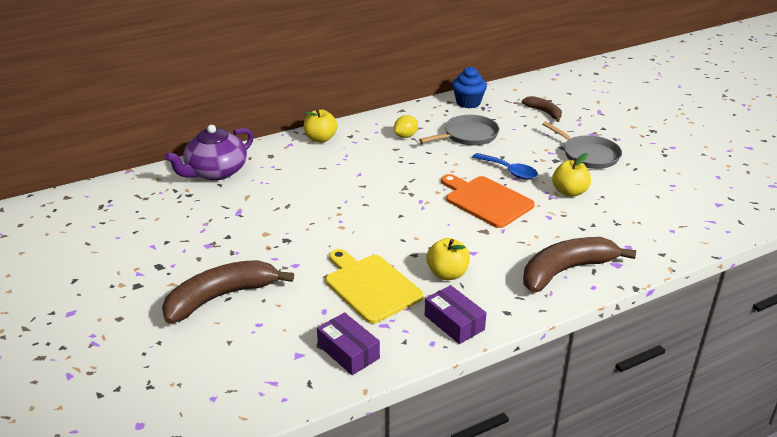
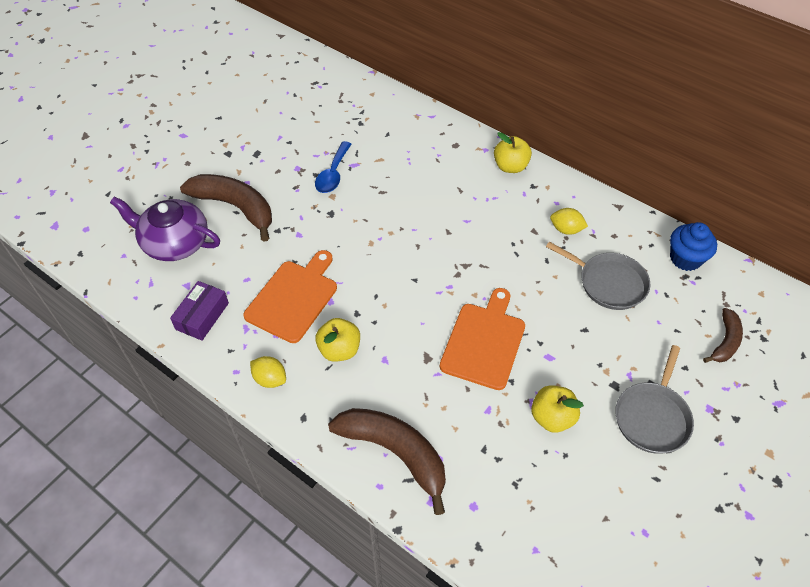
camera: 65 degrees right, 20 degrees up
(216, 172) = (405, 122): purple teapot -> purple teapot (175, 242)
(370, 286) = (294, 298): yellow cutting board -> orange cutting board
(454, 322) = (270, 379): purple box -> yellow lemon
(509, 171) = (558, 345): blue spoon -> blue spoon (333, 174)

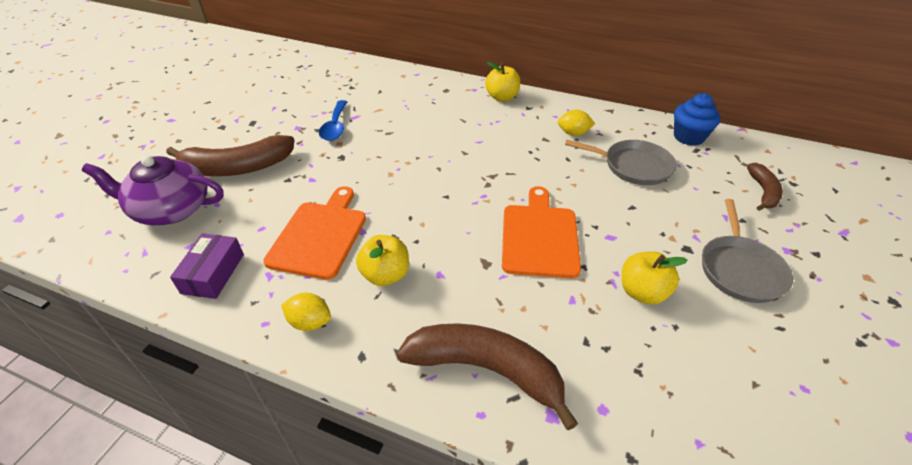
camera: 15 degrees left, 10 degrees down
(235, 207) = (237, 168): brown banana -> brown banana turned 150 degrees clockwise

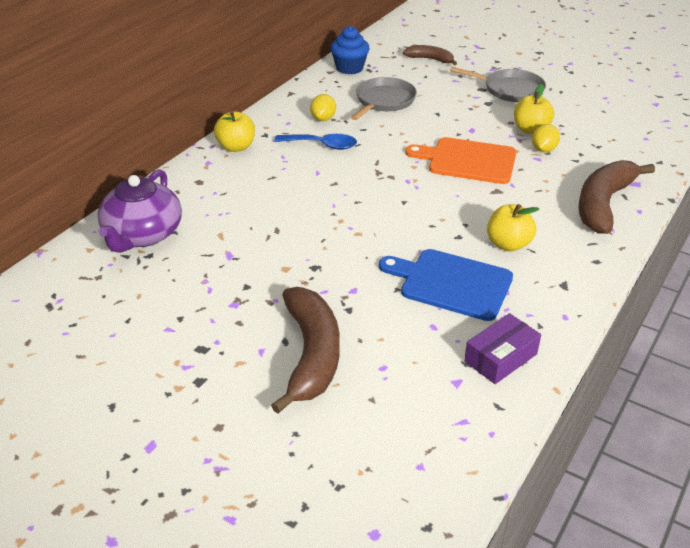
camera: 80 degrees left, 5 degrees down
(171, 209) = (386, 409): purple teapot -> purple teapot (142, 234)
(213, 273) = (500, 358): purple box -> purple box turned 60 degrees counterclockwise
(310, 322) = (563, 289): yellow lemon -> yellow lemon (543, 150)
(319, 236) = (451, 283): orange cutting board -> blue cutting board
(335, 127) = (246, 271): blue spoon -> blue spoon (322, 145)

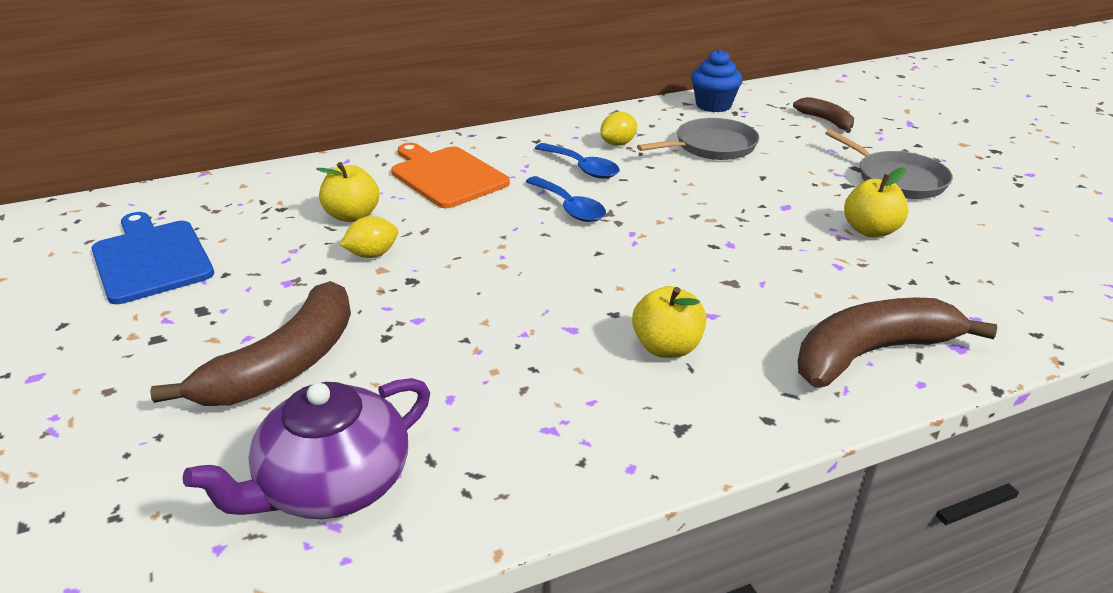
camera: 35 degrees right, 5 degrees down
(142, 234) = (301, 189): purple teapot -> purple teapot (333, 484)
(236, 147) = (492, 143): yellow apple -> yellow apple (352, 216)
(349, 177) = (569, 207): none -> blue spoon
(451, 283) = (535, 361): blue cutting board -> blue cutting board (151, 259)
(467, 161) = (736, 237): orange cutting board -> orange cutting board (446, 176)
(500, 358) = (479, 475): purple box -> none
(543, 150) = (860, 259): yellow lemon -> yellow lemon (372, 254)

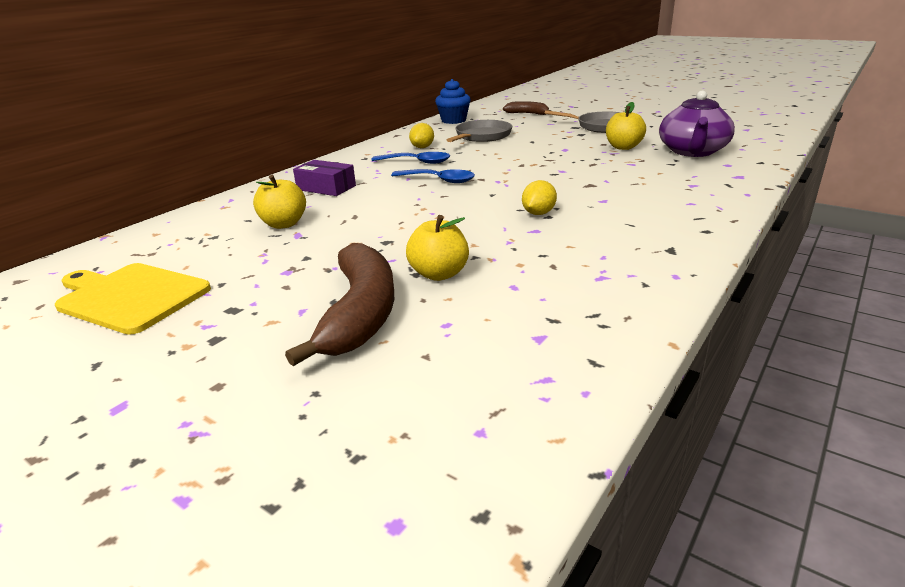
camera: 30 degrees left, 5 degrees down
(151, 259) = (130, 296): blue cutting board -> yellow cutting board
(333, 484) = (507, 359): purple teapot -> purple teapot (692, 151)
(372, 254) = (334, 238): yellow lemon -> yellow lemon (538, 213)
(446, 176) = (326, 188): orange cutting board -> purple box
(667, 347) = (603, 220): yellow apple -> yellow apple (439, 274)
(871, 353) = (706, 190): brown banana -> none

